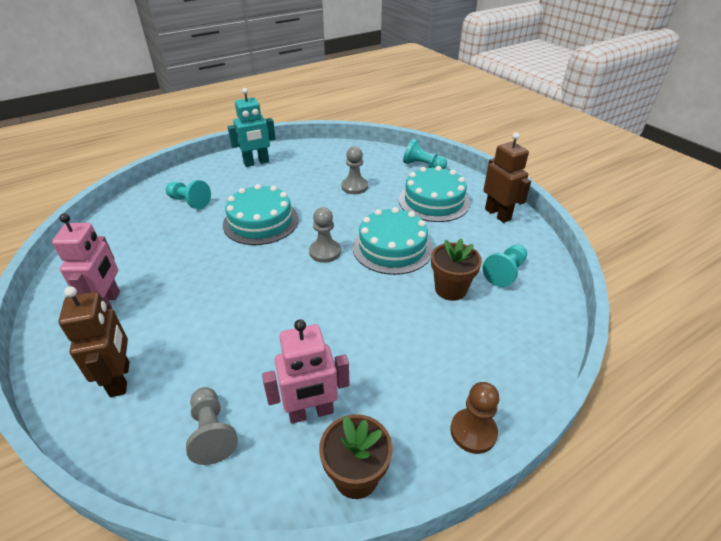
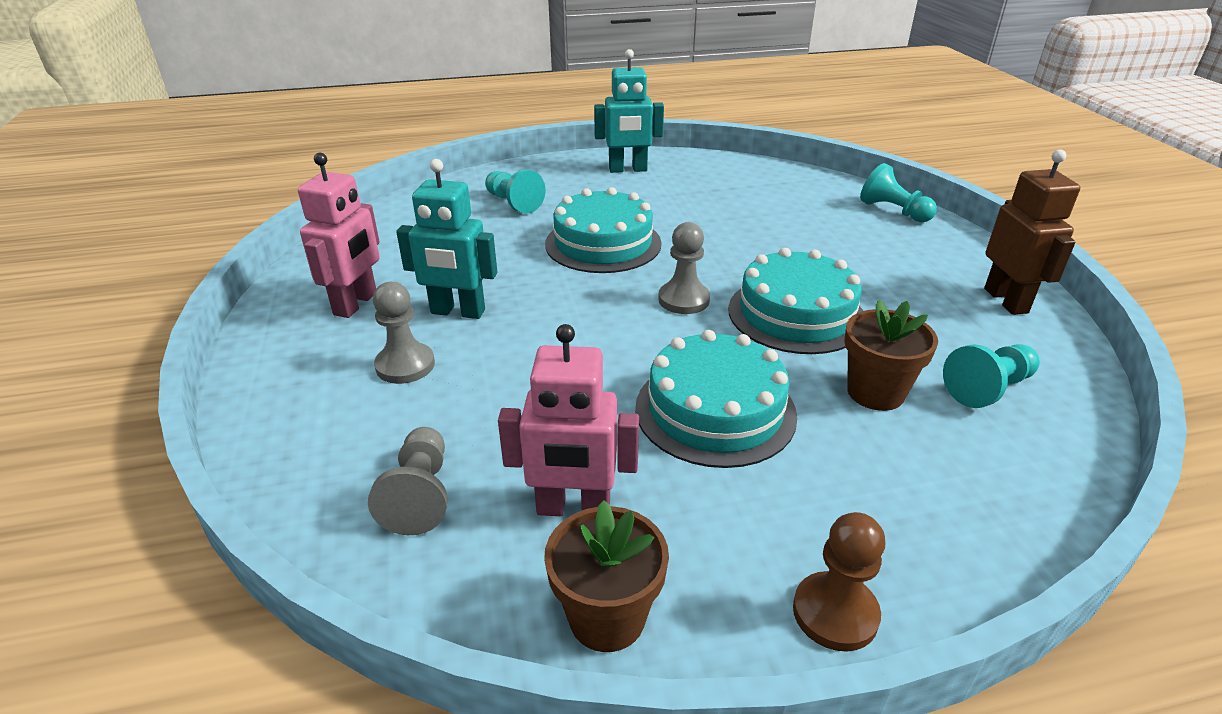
camera: 20 degrees right, 5 degrees down
(120, 379) = (331, 396): brown robot -> none
(184, 293) = (457, 312): none -> turquoise robot
(354, 187) = (766, 222): grey pawn -> grey pawn (405, 365)
(433, 201) = (894, 262): turquoise cake -> turquoise cake (715, 410)

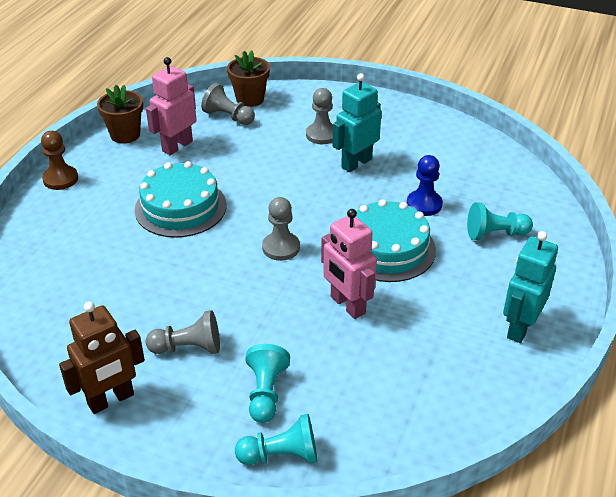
camera: 125 degrees right, 5 degrees up
(356, 304) = (399, 135): pink robot -> pink robot (347, 305)
(502, 246) = (424, 204): none -> blue pawn
(796, 314) = (215, 284): turquoise cake -> none
(875, 392) = (125, 267): brown flower pot -> brown flower pot (250, 99)
(889, 290) = (188, 348): none -> grey pawn
(988, 388) = (73, 311): turquoise pawn -> turquoise pawn (266, 393)
(1006, 301) = (111, 400): brown robot -> brown robot turned 60 degrees counterclockwise

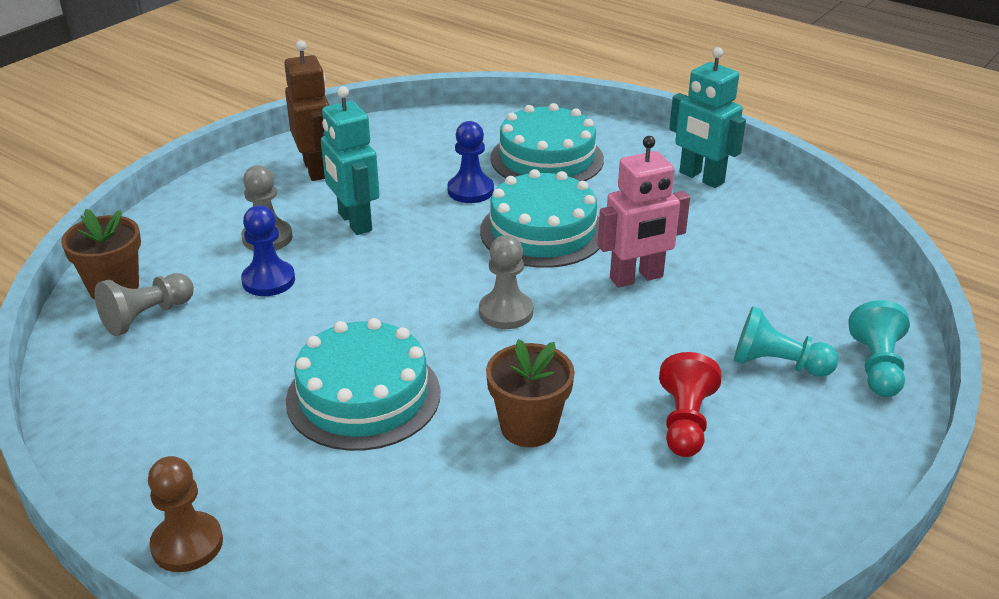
camera: 75 degrees left, 5 degrees down
(111, 400) = (776, 511): brown robot -> brown robot (316, 169)
(125, 135) = (104, 443): brown flower pot -> brown flower pot (529, 427)
(177, 146) = (189, 382): pink robot -> none
(188, 348) = (685, 422): grey pawn -> red pawn
(277, 147) = (268, 280): none -> blue pawn
(495, 234) = (547, 158): turquoise pawn -> turquoise cake

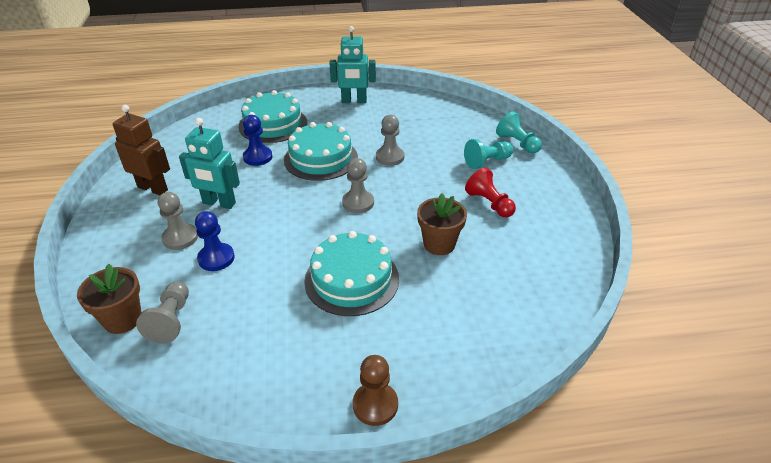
camera: 45 degrees left, 5 degrees up
(636, 278) = (390, 157): pink robot -> grey pawn

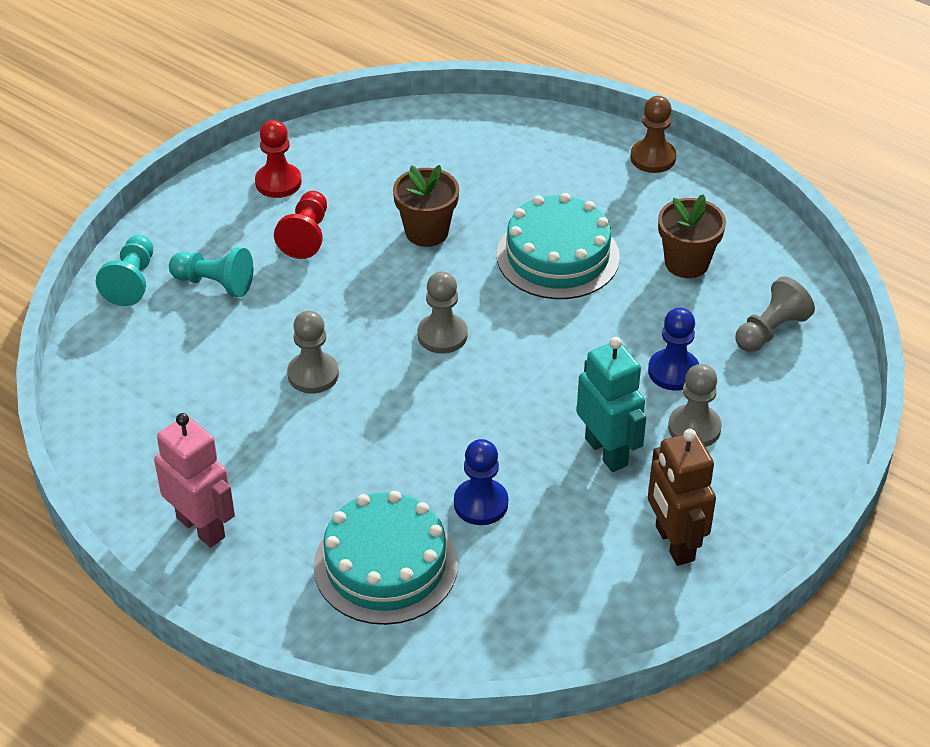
camera: 135 degrees left, 5 degrees up
(123, 319) = (819, 363): brown flower pot -> brown flower pot (686, 263)
(321, 158) = (400, 437): turquoise cake -> none
(354, 101) = (201, 527): turquoise robot -> pink robot
(549, 218) = (278, 182): none -> red pawn

